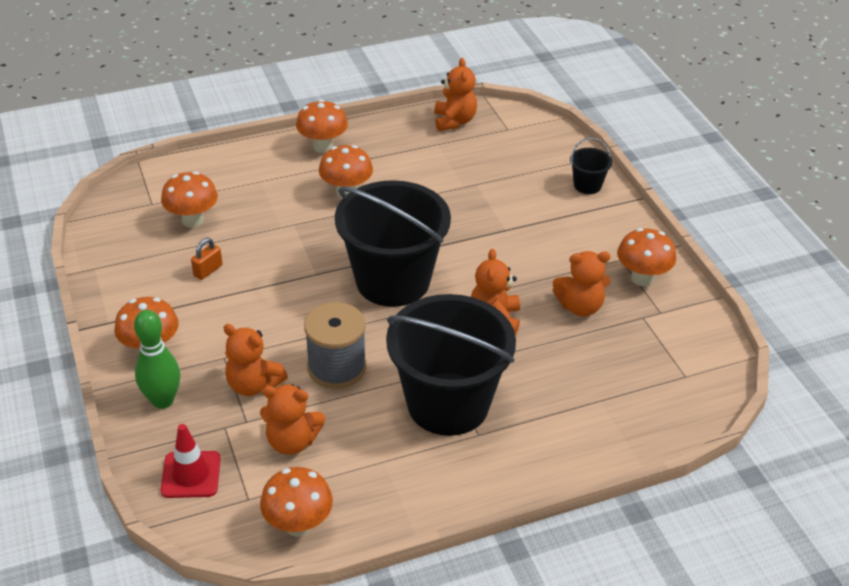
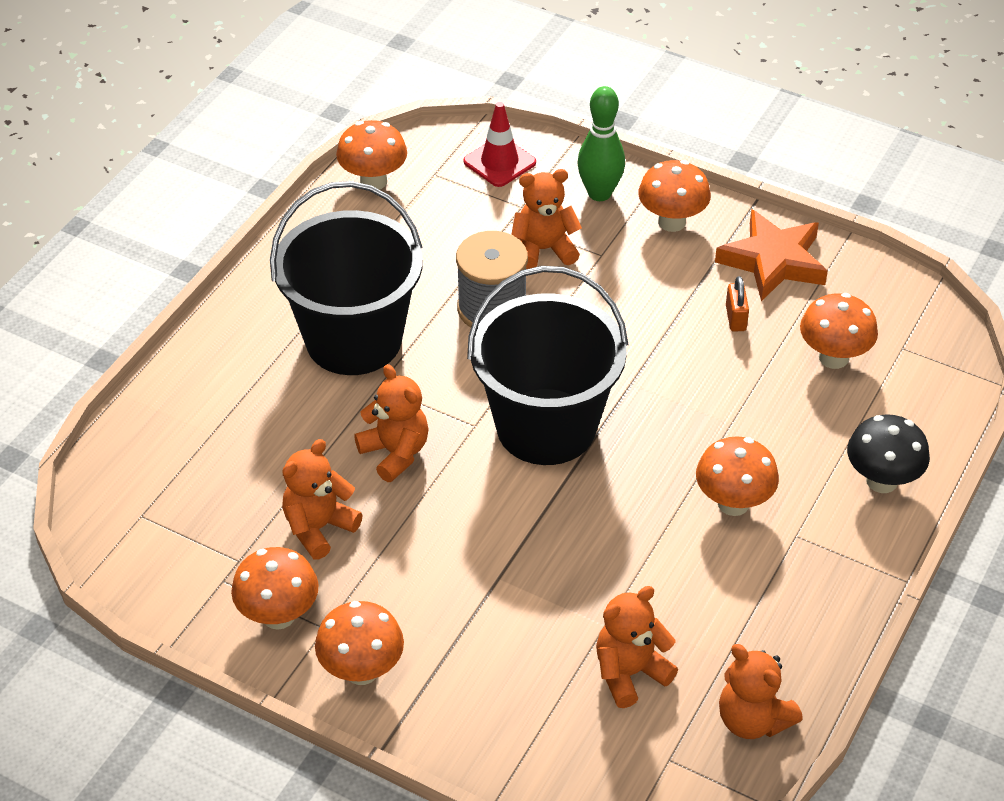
camera: 140 degrees right, 5 degrees up
(136, 286) = (773, 261): none -> orange star
(263, 160) = (882, 481): none -> black mushroom
(292, 442) = (452, 229): orange teddy bear -> orange teddy bear (630, 673)
(323, 146) = (849, 551): orange mushroom -> orange mushroom (361, 670)
(587, 185) = (466, 726): black bucket -> none

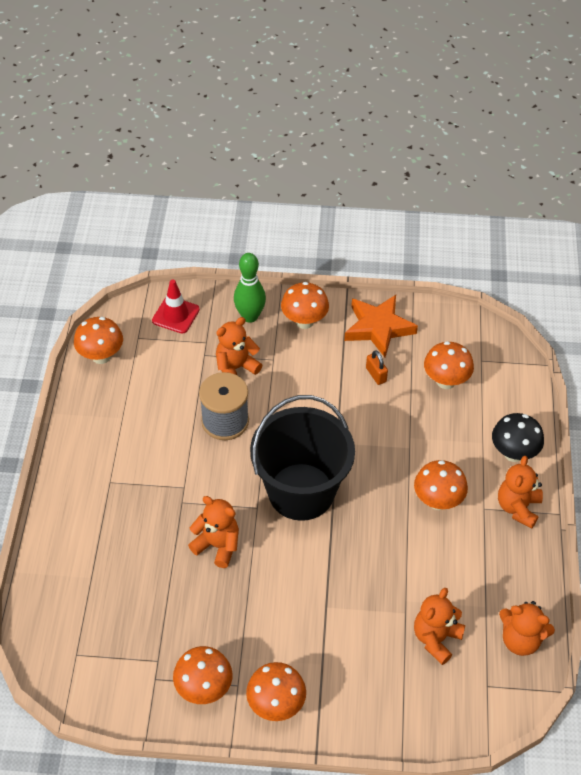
camera: 25 degrees left, 5 degrees up
(319, 528) = (197, 617): orange teddy bear -> orange teddy bear (518, 507)
(354, 340) = (149, 475): black bucket -> none

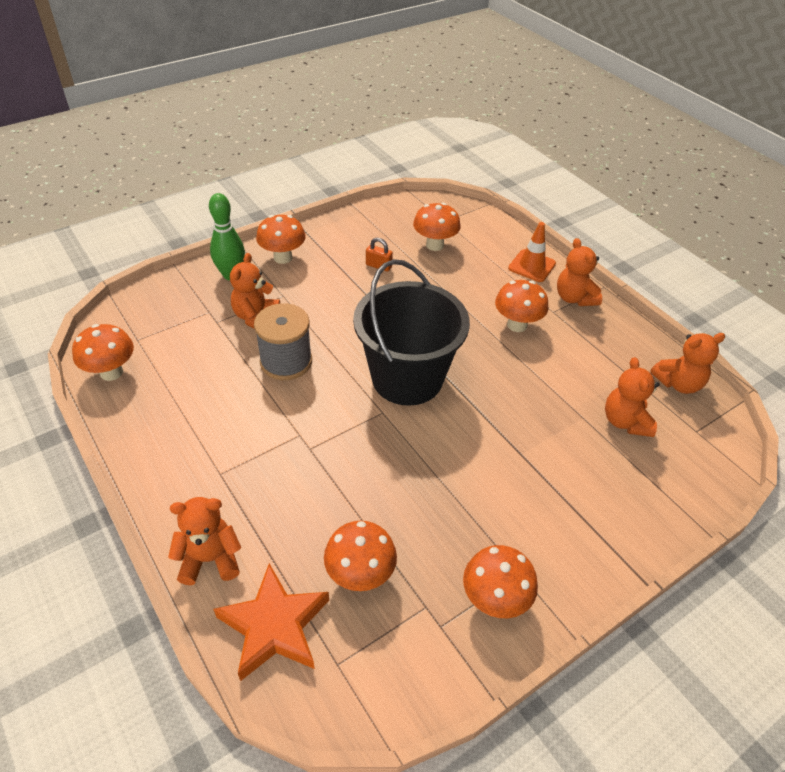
camera: 40 degrees left, 5 degrees down
(176, 315) = (159, 305): red traffic cone -> none
(217, 545) = (379, 464): orange teddy bear -> orange teddy bear (210, 559)
(276, 705) = (569, 565): orange mushroom -> orange mushroom (360, 575)
(378, 328) = (347, 235): orange star -> orange star (274, 626)
(513, 453) = (532, 266): black mushroom -> orange traffic cone

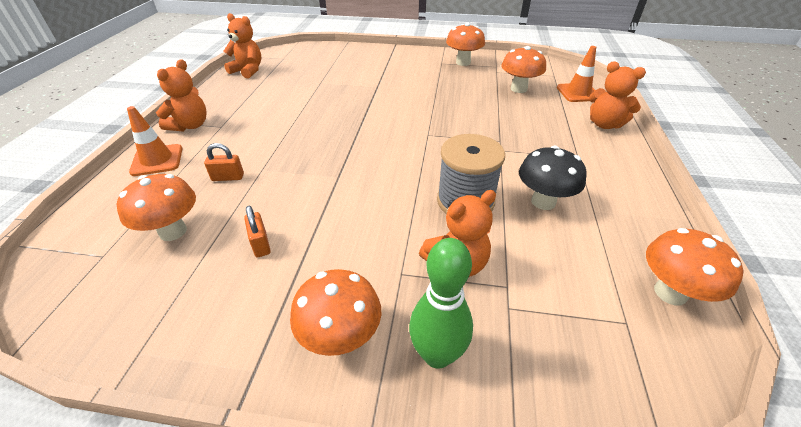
camera: 135 degrees left, 5 degrees down
(226, 396) = (543, 202): none -> black mushroom
(274, 626) = (578, 93): orange star -> orange traffic cone
(407, 378) = (385, 142): black bucket -> none
(466, 283) = (228, 177): none -> orange padlock
(517, 325) = (259, 132): orange mushroom -> none
(625, 421) = (305, 73): orange teddy bear -> none

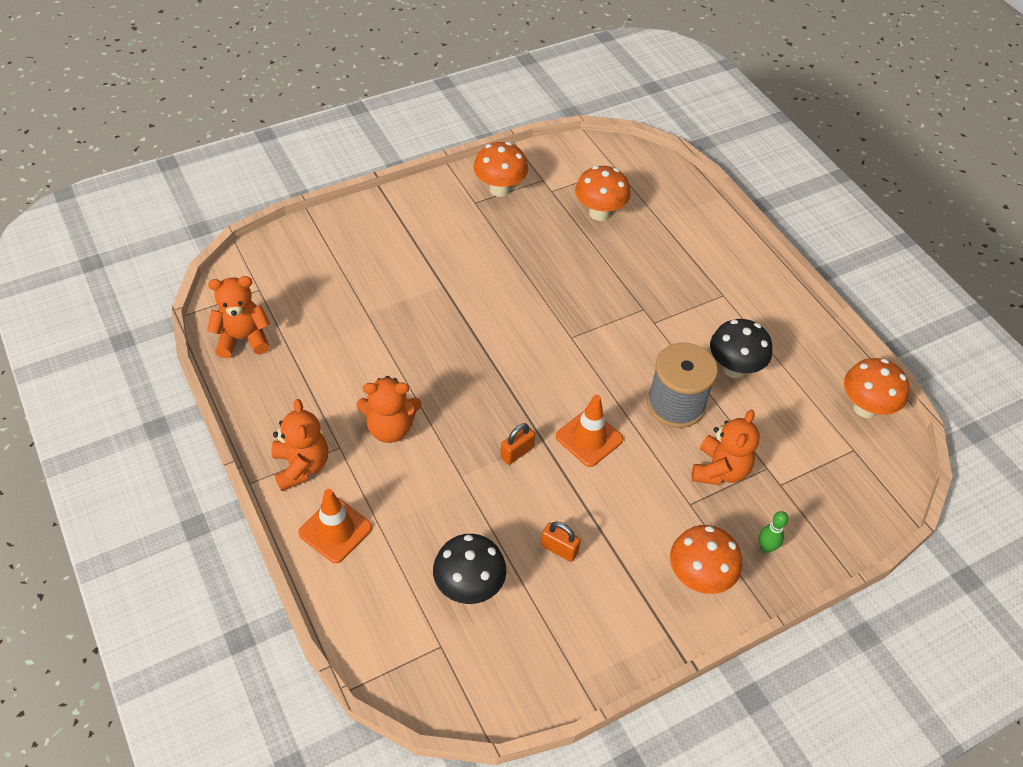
camera: 40 degrees left, 10 degrees up
(173, 231) = (469, 587): orange mushroom -> black mushroom
(228, 177) = (440, 504): orange padlock -> orange padlock (517, 452)
(437, 355) = (766, 547): green bowling pin -> green bowling pin, size x0.52
(578, 93) = (661, 191): orange traffic cone -> orange traffic cone (589, 438)
(604, 124) = (716, 234): orange teddy bear -> orange teddy bear (390, 428)

